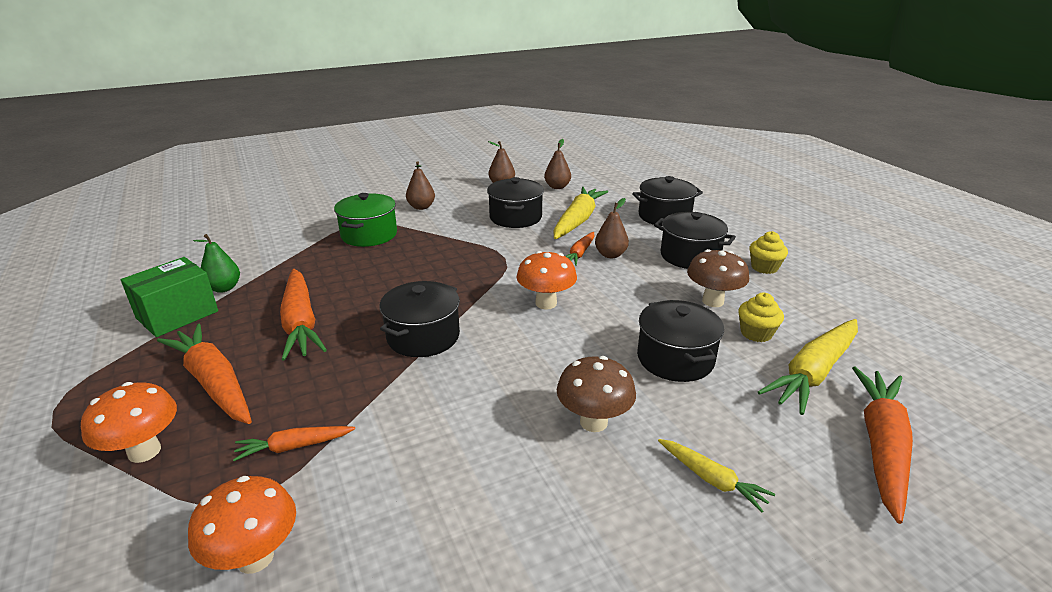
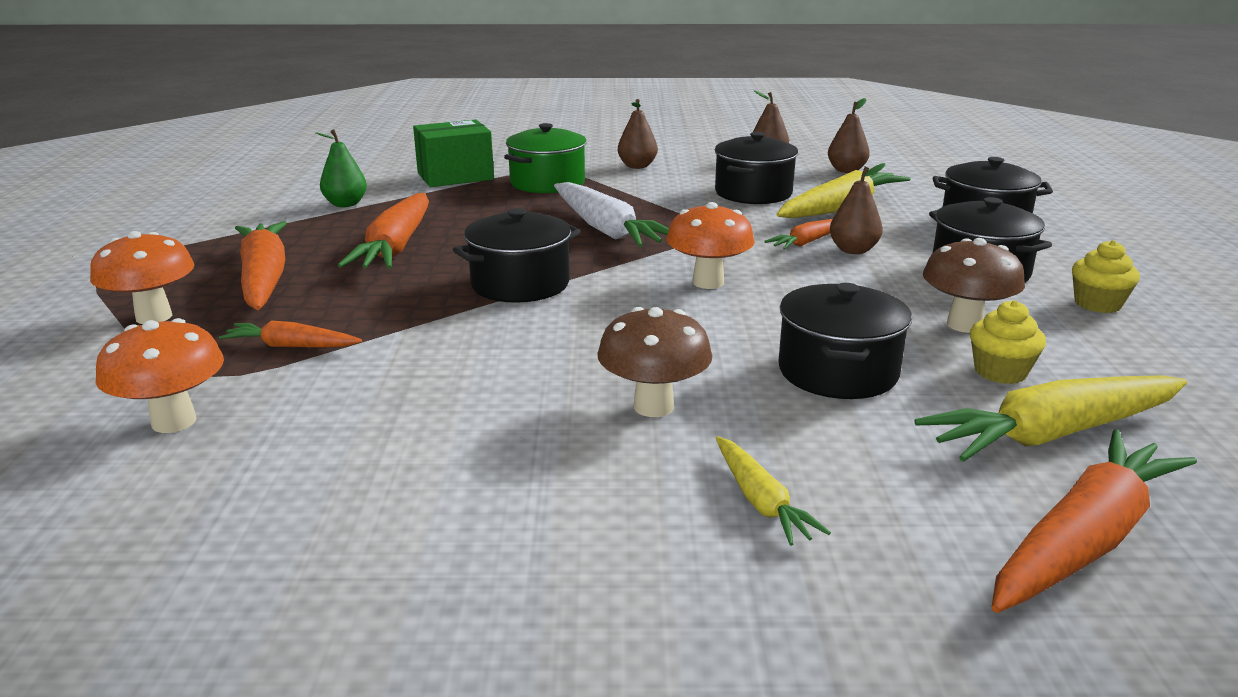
camera: 25 degrees right, 5 degrees down
(177, 315) = (281, 218): green box -> green box (455, 176)
(444, 271) = (606, 230): none -> white carrot

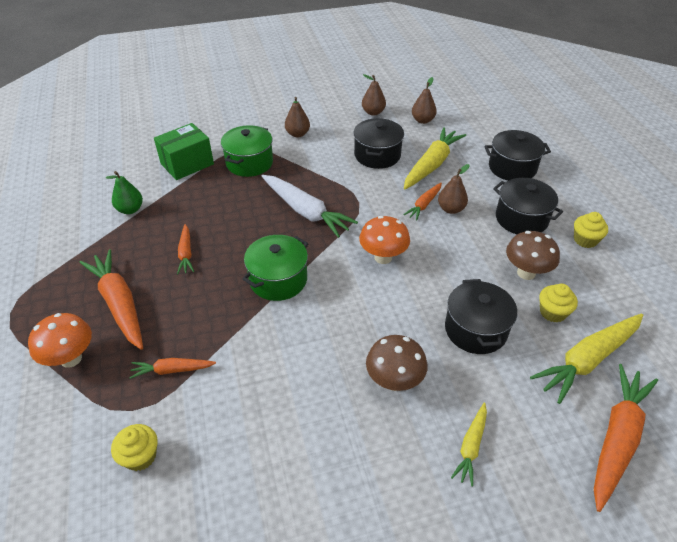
camera: 15 degrees left, 20 degrees up
(174, 421) = (140, 456): orange mushroom -> yellow cupcake
(396, 247) = (186, 253): orange carrot -> orange carrot, size x0.54
(520, 284) = (278, 280): black pot -> green pot
(761, 501) = (471, 446): yellow carrot -> yellow carrot turned 60 degrees clockwise

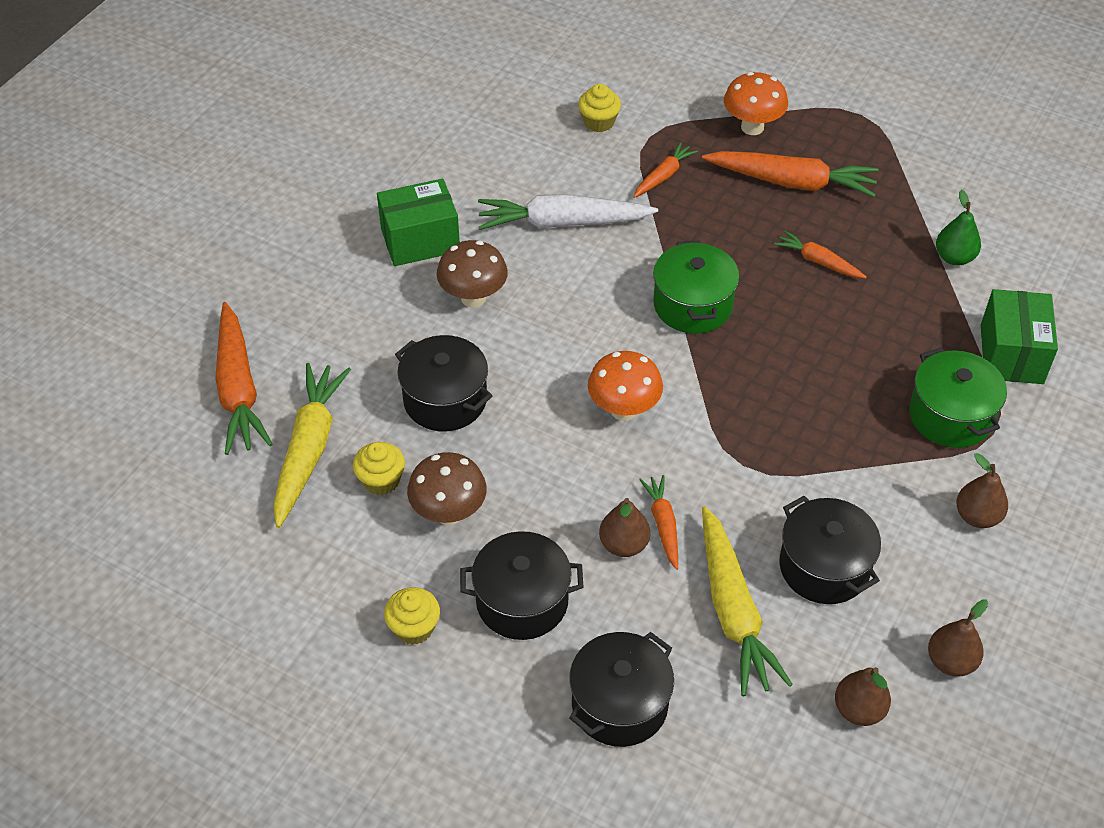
camera: 135 degrees right, 5 degrees up
(305, 211) = (781, 401): white carrot -> white carrot (562, 223)
(385, 460) = (420, 240): none -> green box
(471, 446) = (360, 295): yellow carrot -> none

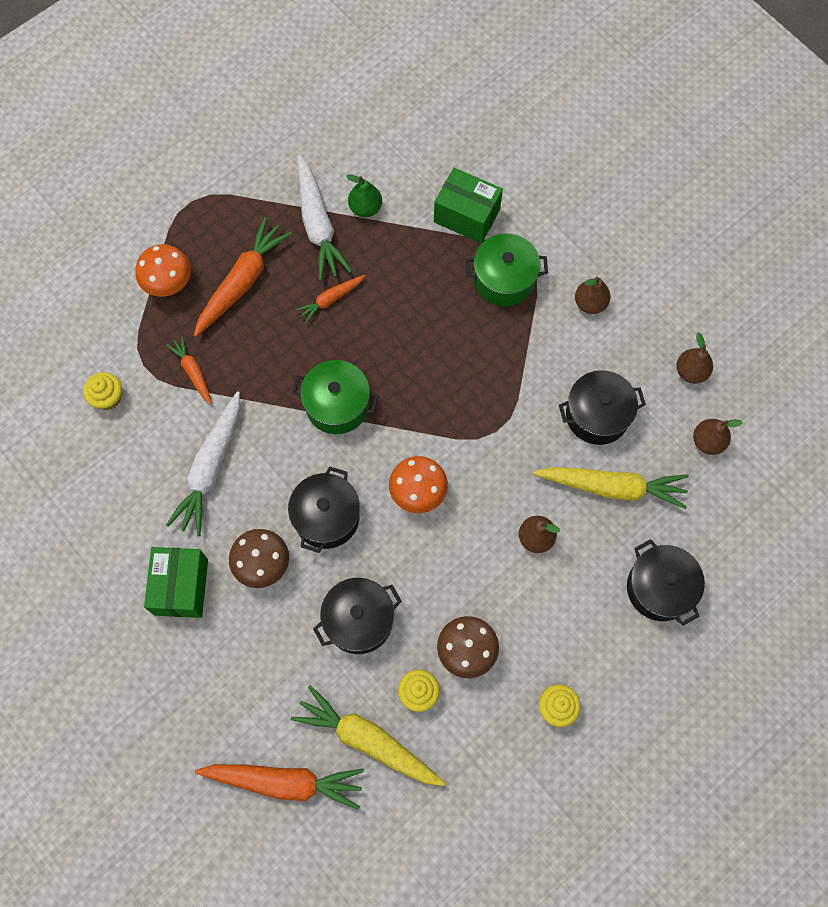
camera: 70 degrees left, 20 degrees up
(522, 601) = (559, 624): black pot -> black pot (326, 517)
(663, 524) = (528, 505): orange carrot -> none
(904, 223) = (318, 225): none -> white carrot

